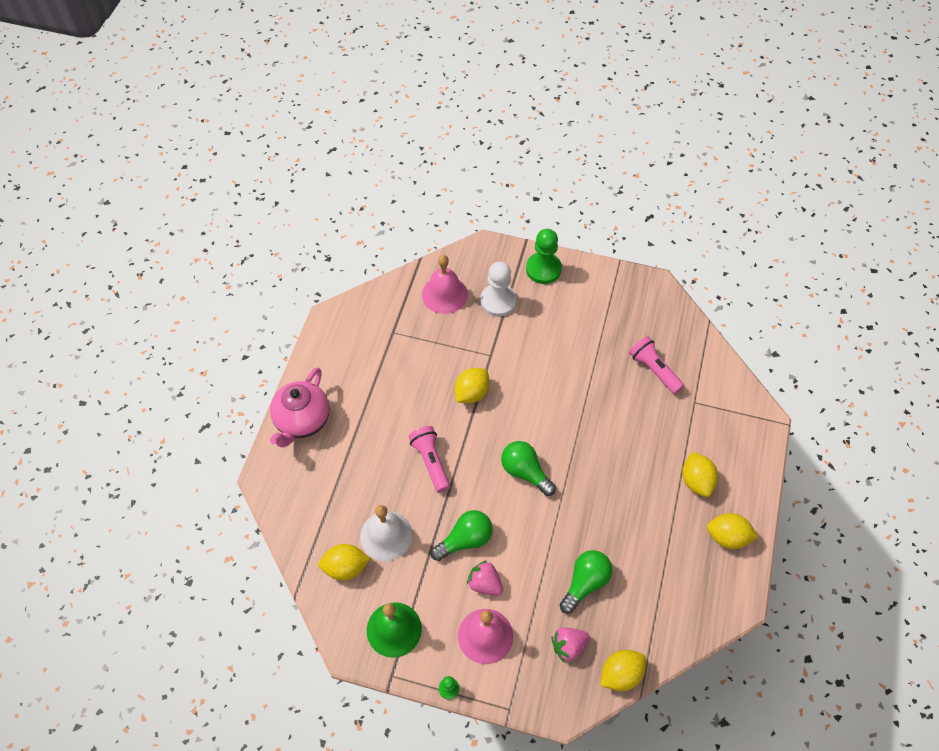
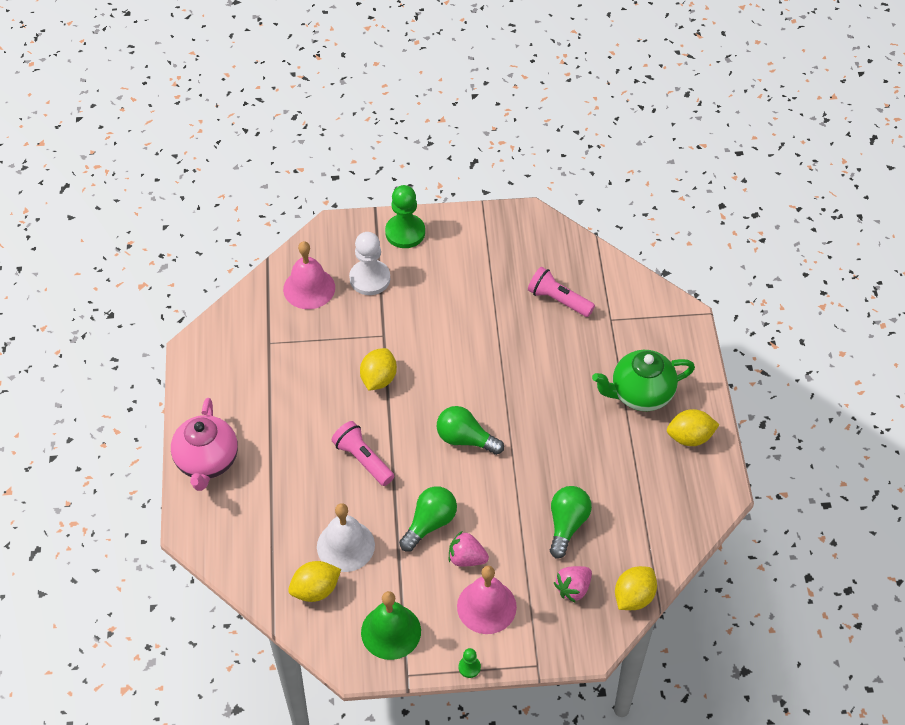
camera: 20 degrees left, 5 degrees down
(696, 481) = (640, 394): yellow lemon -> green teapot

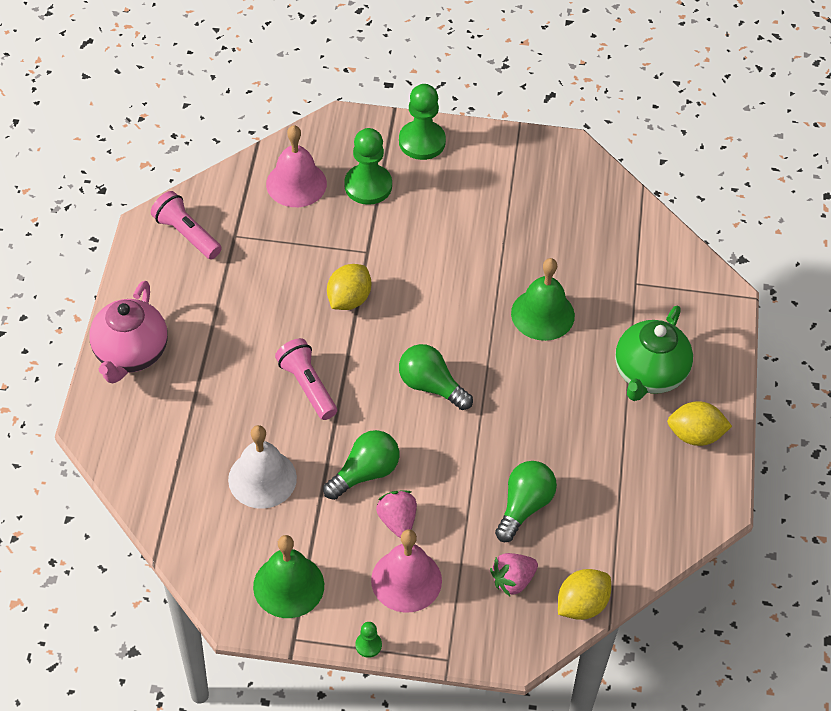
camera: 10 degrees right, 0 degrees up
(315, 590) = (215, 521): yellow lemon -> none
(370, 279) = (368, 186): white pawn -> green pawn
(466, 558) = (397, 521): pink strawberry -> pink strawberry turned 45 degrees clockwise
(541, 360) = (542, 314): none -> green bell
(558, 300) = (580, 250): pink flashlight -> pink flashlight (187, 234)
(640, 394) = (649, 375): green teapot -> green teapot turned 60 degrees counterclockwise

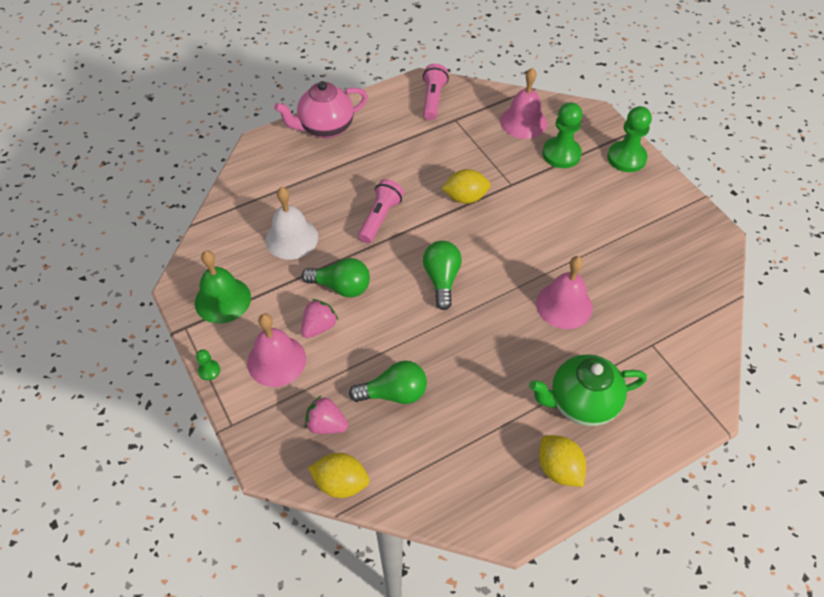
camera: 55 degrees right, 0 degrees up
(542, 314) = (564, 305): green bell -> pink bell

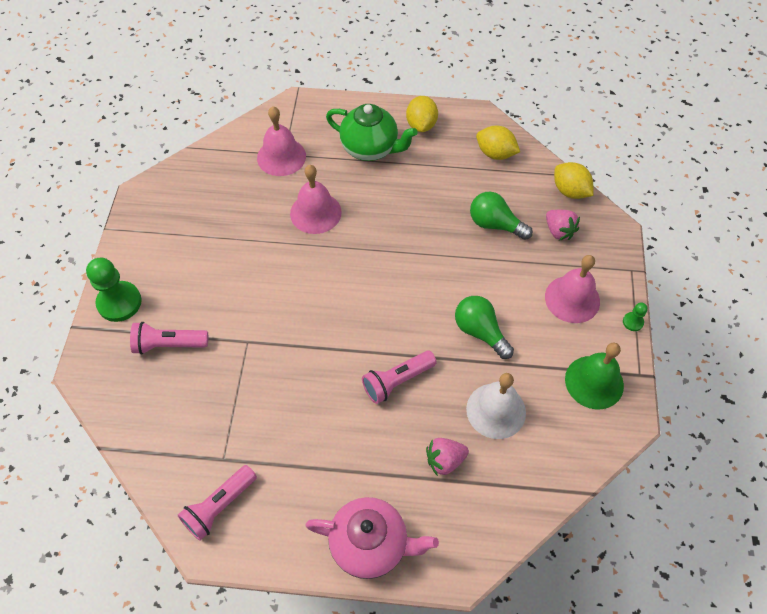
camera: 145 degrees left, 5 degrees up
(319, 327) = (521, 307): pink strawberry -> pink strawberry (445, 460)
(442, 279) = (390, 287): green light bulb -> none
(465, 198) = (301, 353): yellow lemon -> yellow lemon (495, 153)
(523, 122) = (161, 407): pink bell -> pink bell (281, 157)
(561, 154) = (169, 344): green pawn -> pink flashlight

